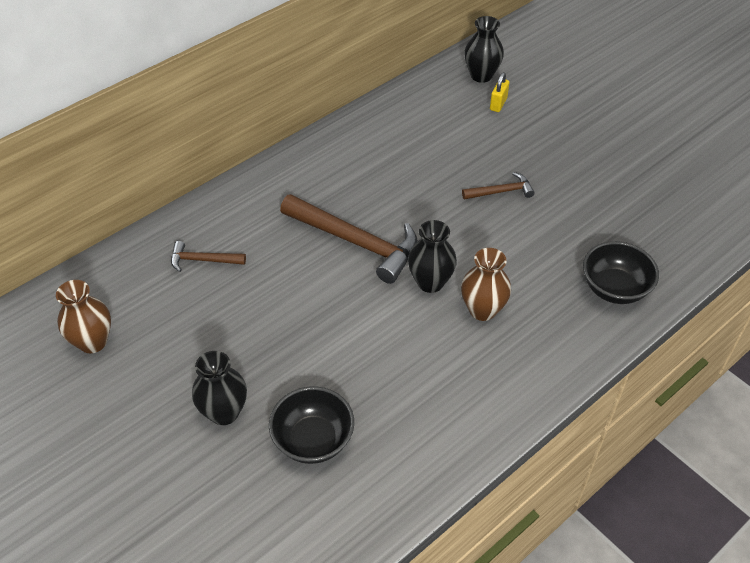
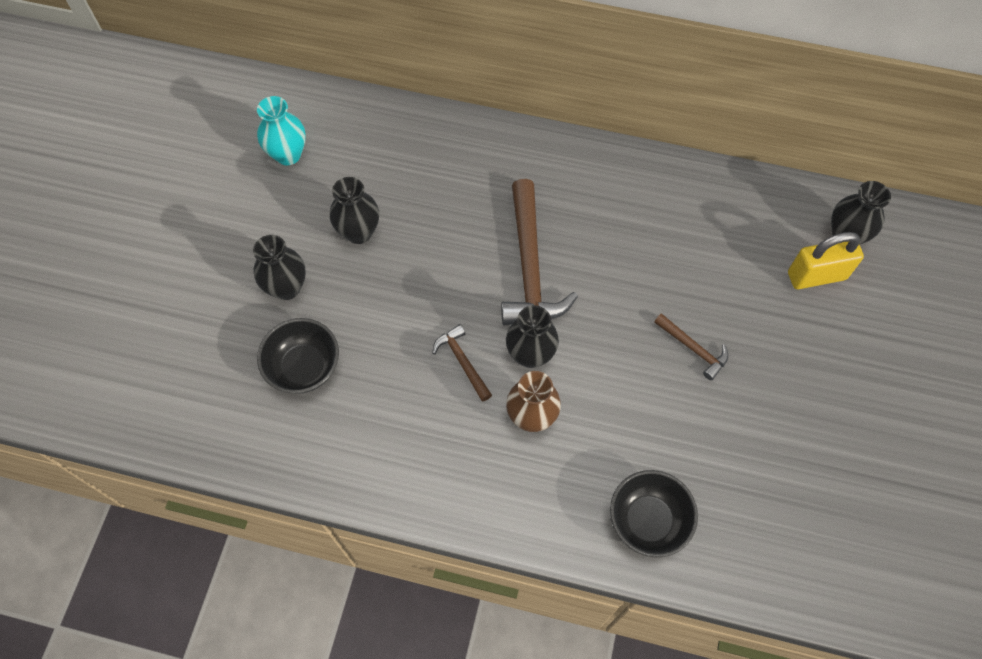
camera: 55 degrees right, 15 degrees up
(93, 342) = (288, 154): brown vase -> turquoise vase
(203, 260) = (420, 168): brown hammer -> brown hammer (462, 362)
(221, 332) = (359, 232): none -> black vase
(498, 104) = (816, 276): yellow padlock -> yellow padlock, size x1.77

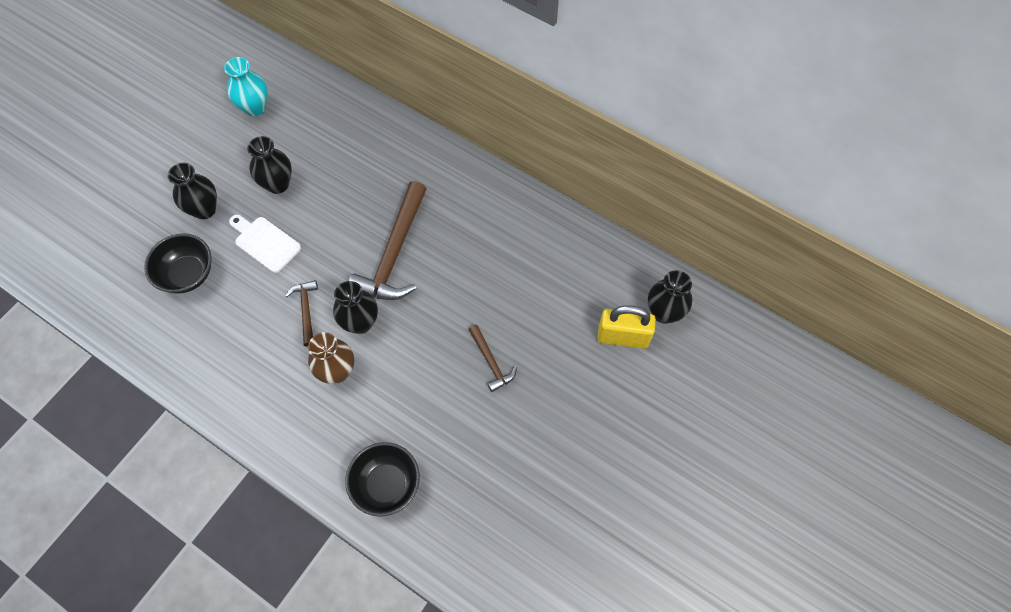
camera: 20 degrees right, 0 degrees up
(377, 302) = (265, 242): none -> white cutting board

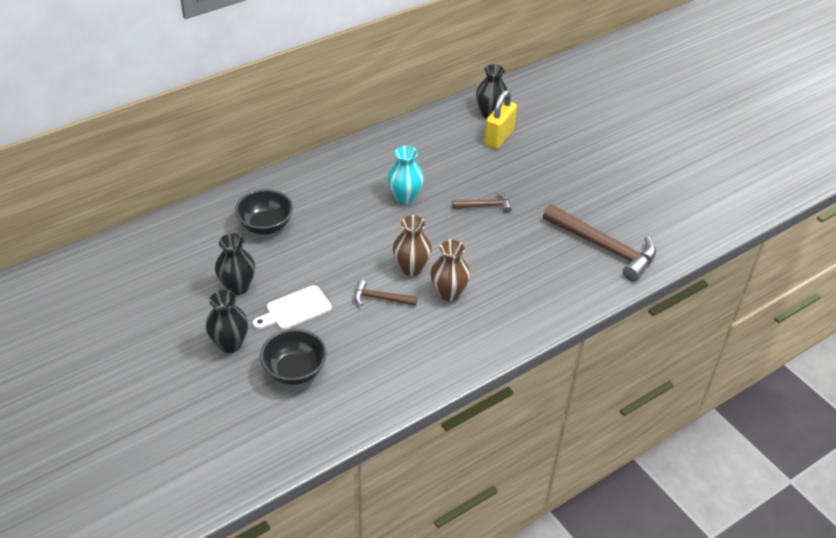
camera: 70 degrees left, 20 degrees down
(255, 107) = (137, 283): turquoise vase -> turquoise vase (405, 197)
(360, 322) = (411, 268): black vase -> brown vase
(386, 485) = (559, 288): black bowl -> black bowl (265, 226)
(394, 253) = (358, 232): brown hammer -> brown hammer (604, 247)

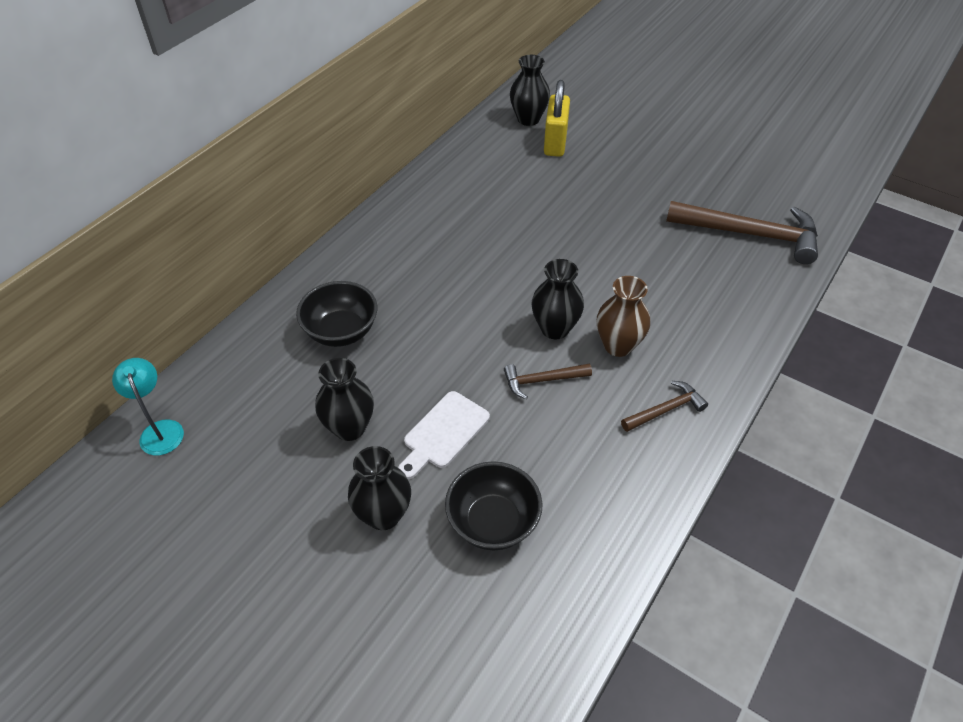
camera: 20 degrees left, 5 degrees up
(122, 251) = (160, 430): none -> turquoise lamp
(405, 197) = (493, 243): turquoise vase -> none
(411, 268) = (555, 328): brown vase -> black vase
(485, 206) = (590, 225): brown hammer -> brown hammer (665, 409)

